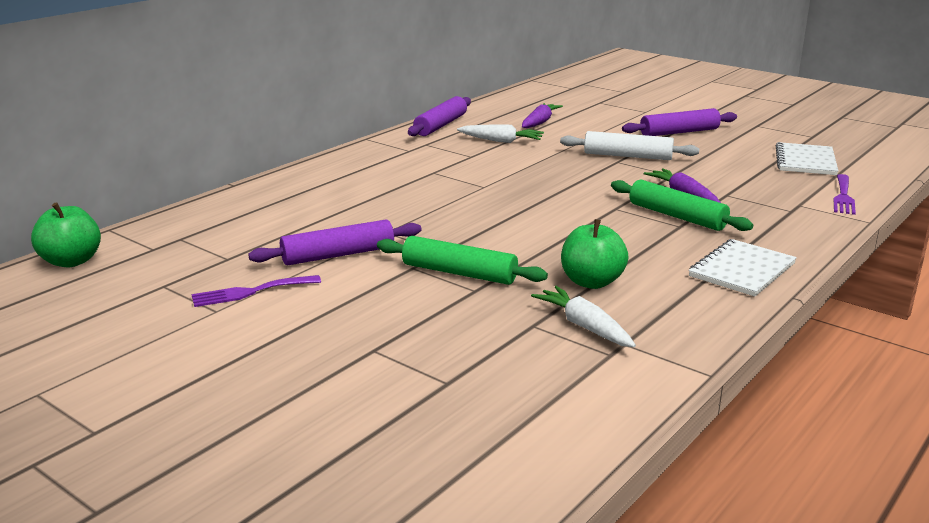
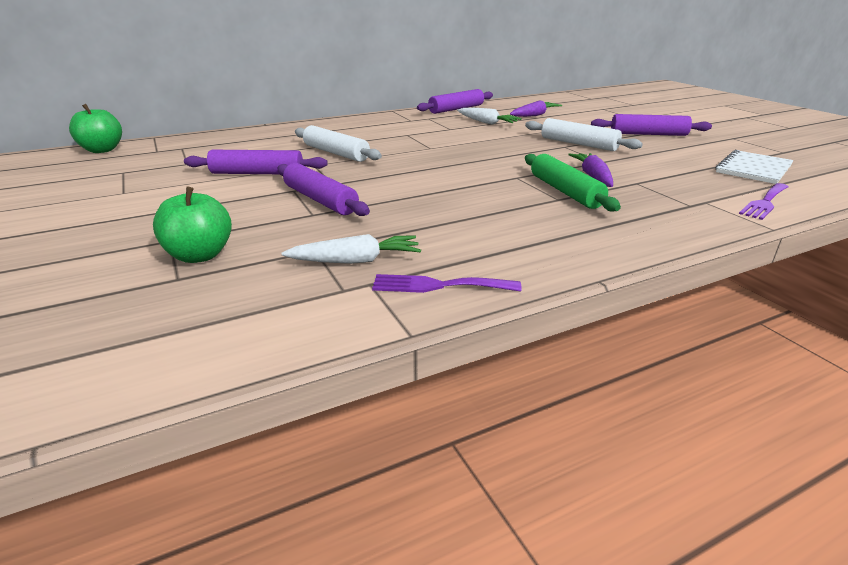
camera: 25 degrees right, 5 degrees up
(250, 292) = (163, 185): purple fork -> purple fork (438, 285)
(388, 212) = (336, 153): none -> white rolling pin
(459, 273) = (320, 200): green rolling pin -> purple rolling pin
(584, 326) = (356, 261): white carrot -> white carrot turned 90 degrees clockwise
(591, 282) = (415, 227): green apple -> green apple (200, 255)
(742, 270) = (573, 245): white notebook -> none

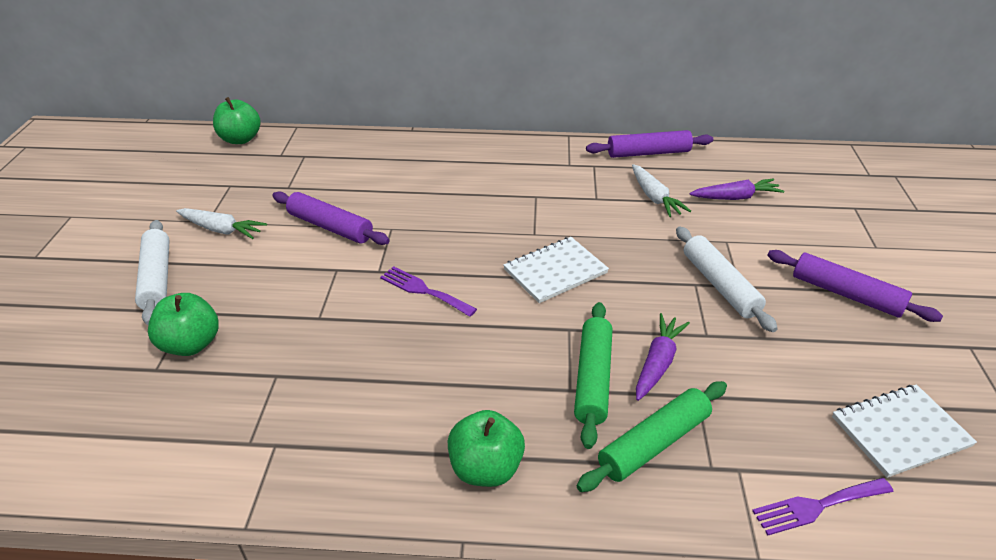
camera: 30 degrees right, 10 degrees up
(320, 200) = (344, 296): purple rolling pin -> none
(336, 153) = (429, 212): white rolling pin -> white rolling pin (157, 278)
(356, 261) = (292, 407): white carrot -> white carrot (221, 230)
(438, 285) = (322, 475): purple fork -> purple fork (424, 290)
(469, 158) = (555, 271): none -> white notebook
(559, 244) = (486, 468): none -> green apple
(644, 205) = (653, 443): none -> green rolling pin

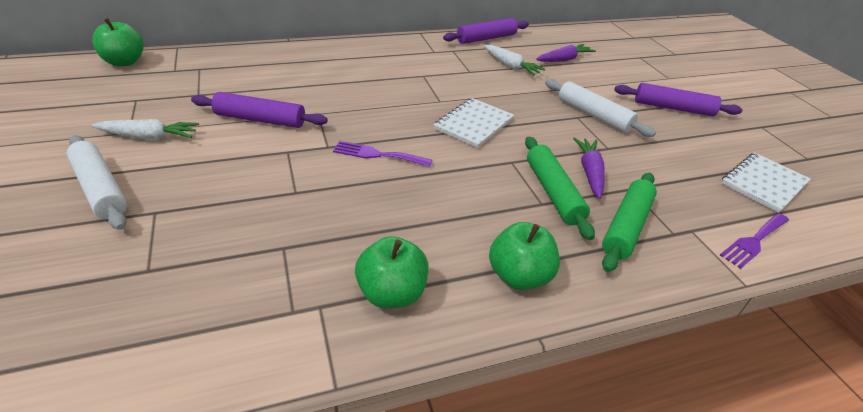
camera: 25 degrees left, 0 degrees up
(191, 344) = (175, 239): green apple -> green apple (391, 293)

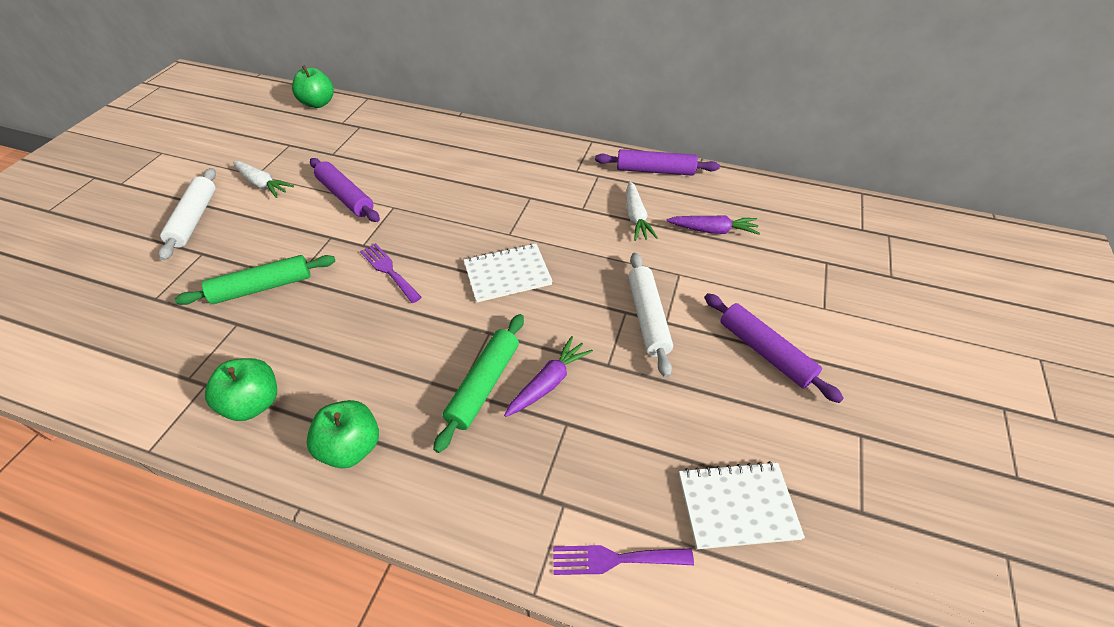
camera: 40 degrees right, 10 degrees up
(626, 227) = (502, 459): green rolling pin -> green rolling pin (262, 287)

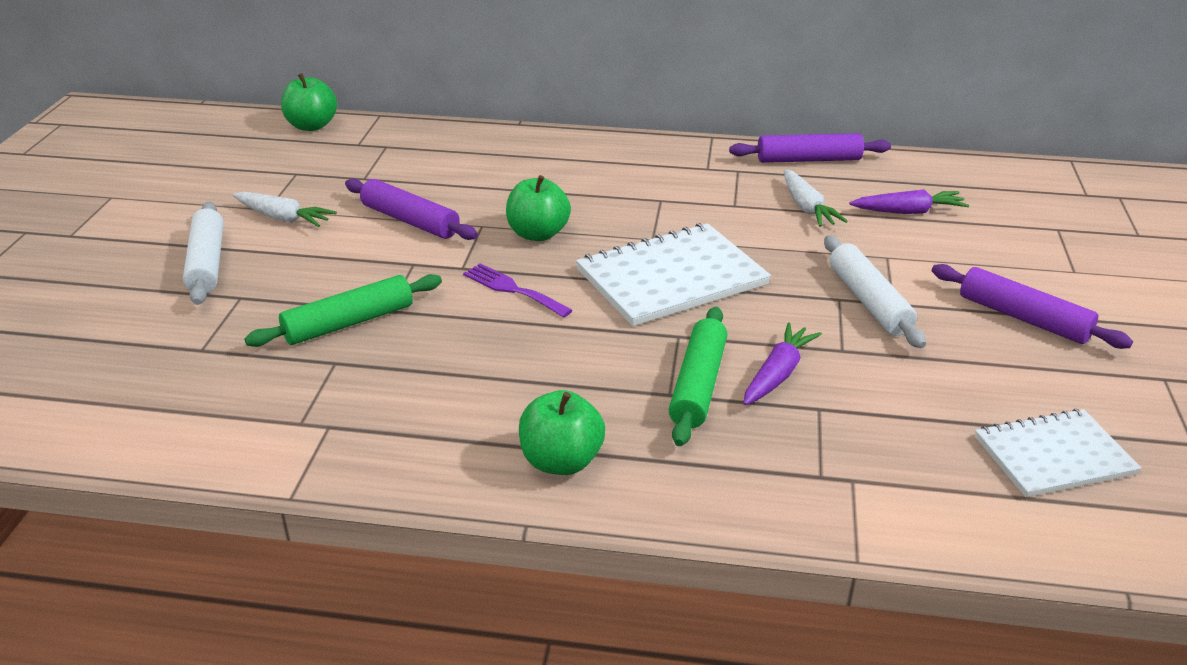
camera: 10 degrees left, 15 degrees down
(254, 403) = (407, 436): green apple -> green apple (538, 234)
(507, 274) = (671, 278): white notebook -> white notebook, size x1.54
(615, 559) = (936, 518): purple fork -> none

